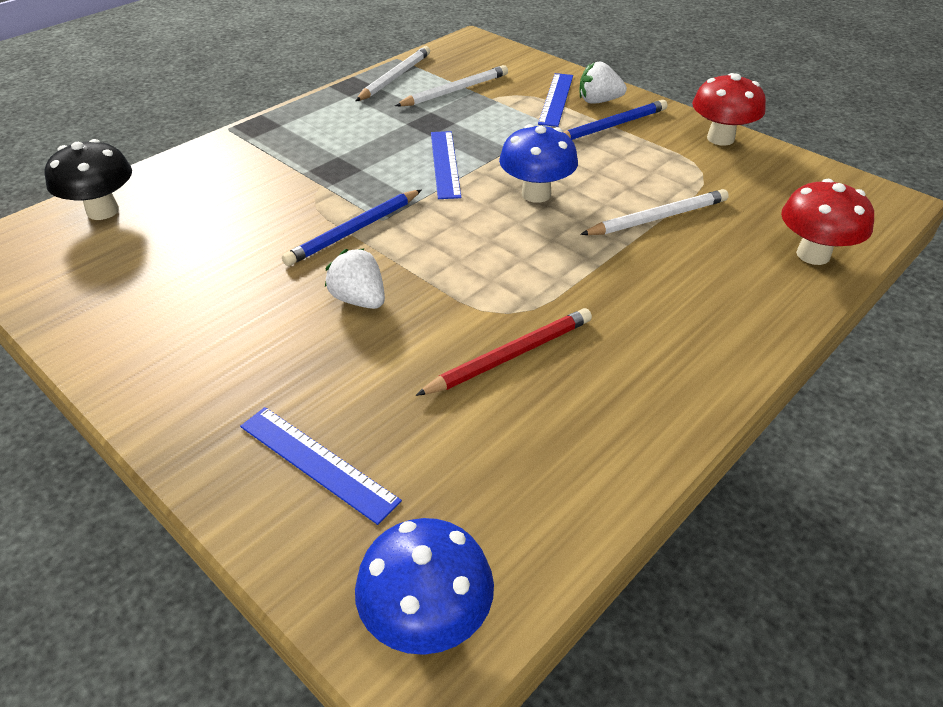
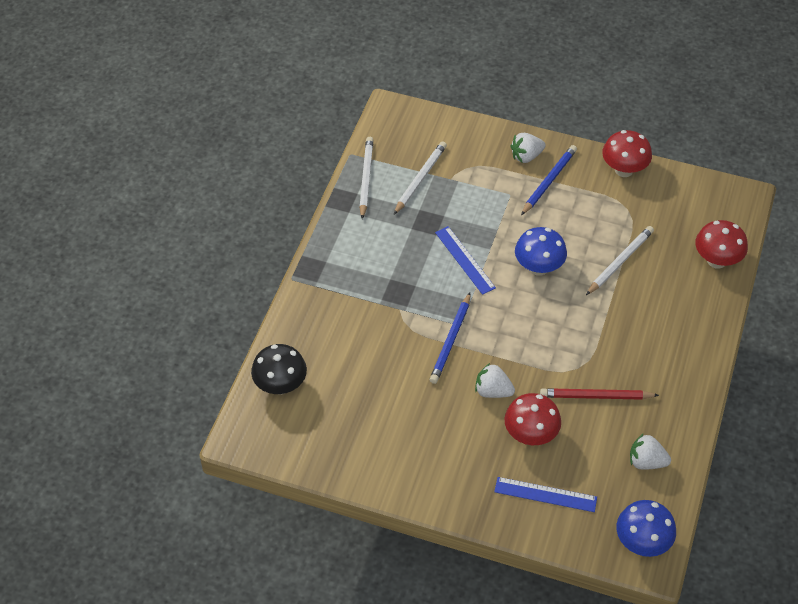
camera: 25 degrees left, 10 degrees up
(366, 370) = (530, 435): none -> red mushroom
(510, 356) = (596, 396): red pencil -> red pencil turned 120 degrees counterclockwise
(531, 478) = (646, 461): none -> white strawberry
(556, 99) = (496, 164): blue ruler -> none

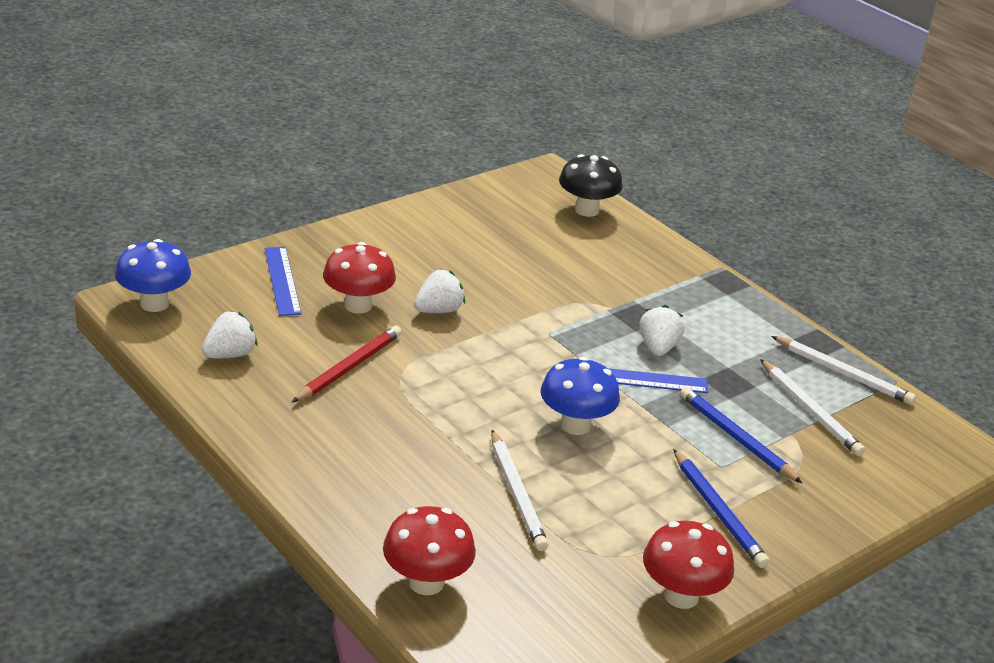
camera: 120 degrees right, 20 degrees down
(451, 340) = (534, 317): blue pencil -> blue pencil (736, 438)
(526, 156) = (784, 517): white strawberry -> white strawberry (658, 348)
(545, 494) = (282, 280): blue ruler -> blue ruler turned 60 degrees counterclockwise

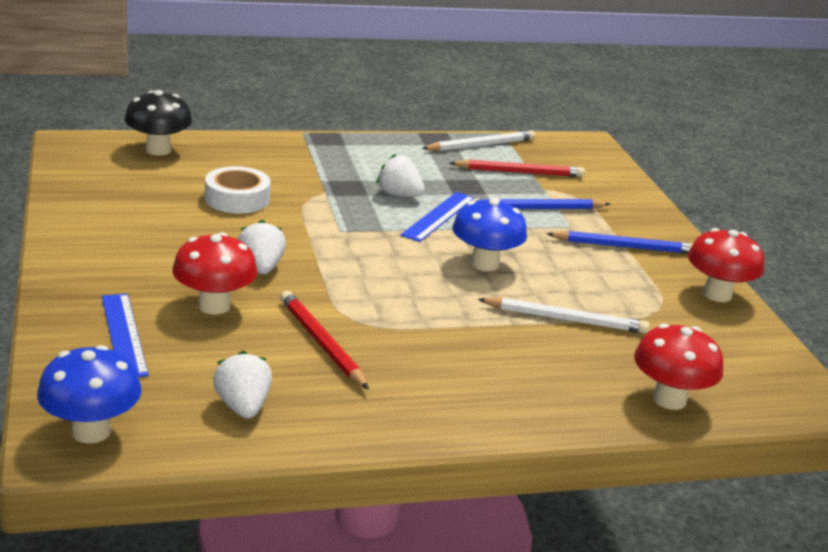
camera: 65 degrees left, 5 degrees down
(282, 280) = (124, 334): blue ruler -> blue ruler turned 60 degrees clockwise
(545, 269) = (237, 198): none -> white tape
(810, 411) = (519, 172): white pencil -> red pencil

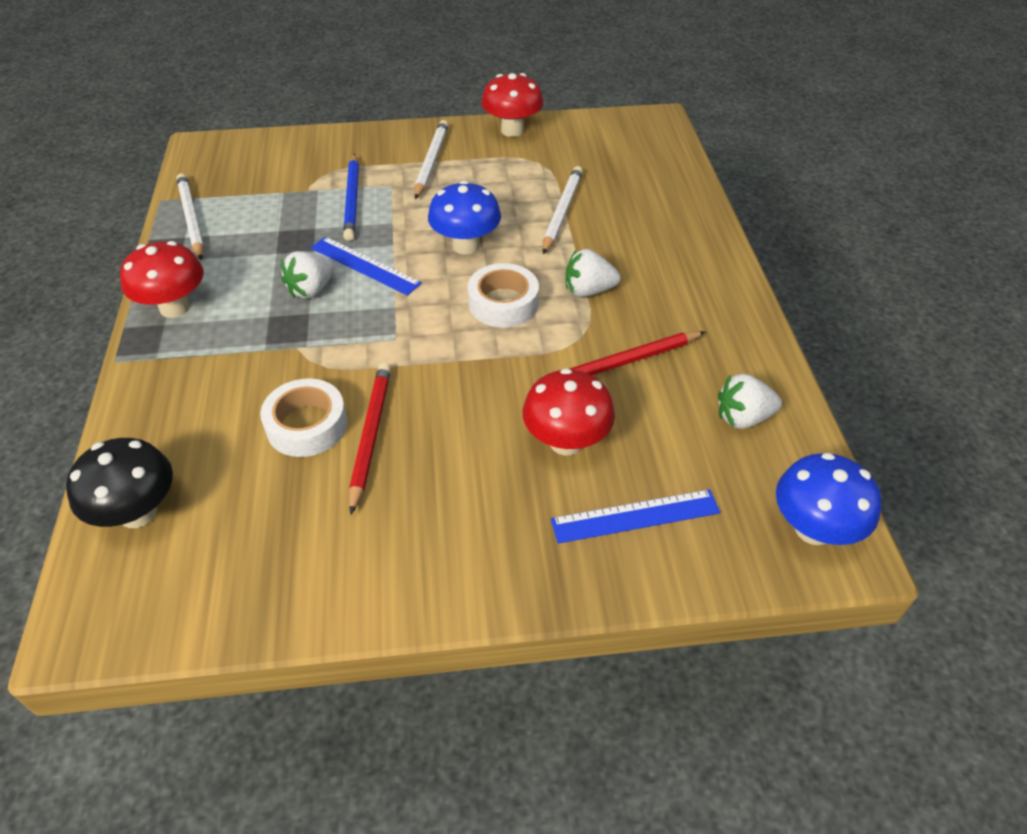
camera: 80 degrees left, 20 degrees up
(261, 268) = (481, 404): white strawberry -> white strawberry (588, 290)
(399, 281) = (503, 303): none -> white tape
(519, 172) = (266, 201): red pencil -> red pencil (370, 435)
(624, 247) = (431, 162): blue pencil -> white pencil
(669, 399) = (670, 180): red mushroom -> red mushroom (175, 307)

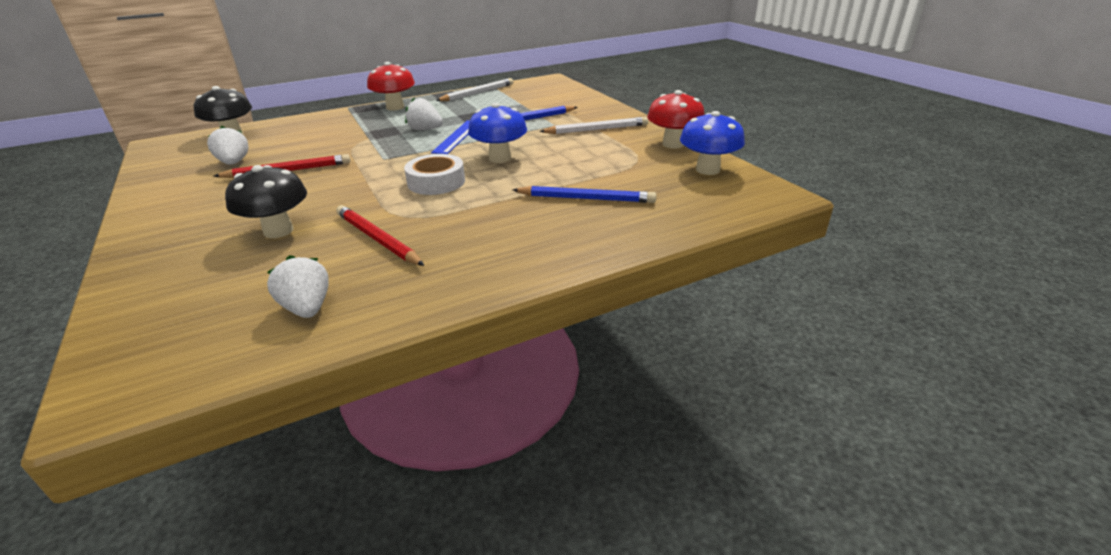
camera: 70 degrees right, 15 degrees down
(307, 425) = (297, 154): white tape -> none
(562, 212) = (572, 181): white pencil -> none
(566, 442) = (278, 231): red mushroom -> black mushroom
(588, 290) = (468, 209): white strawberry -> white strawberry (234, 163)
(607, 214) = (586, 198): none -> blue pencil
(635, 516) = (190, 271): blue ruler -> none
(813, 529) = (144, 370): blue mushroom -> blue mushroom (707, 170)

